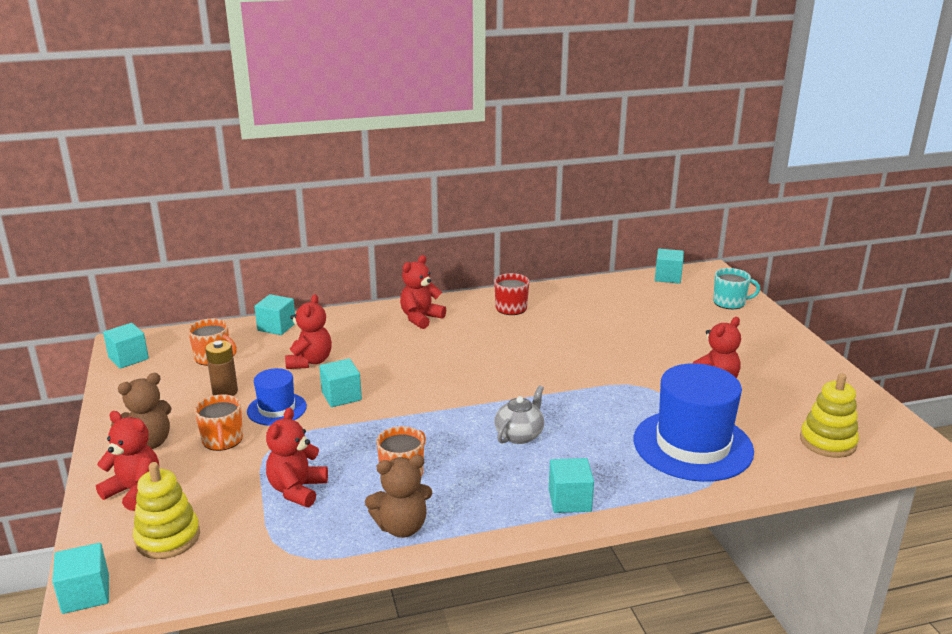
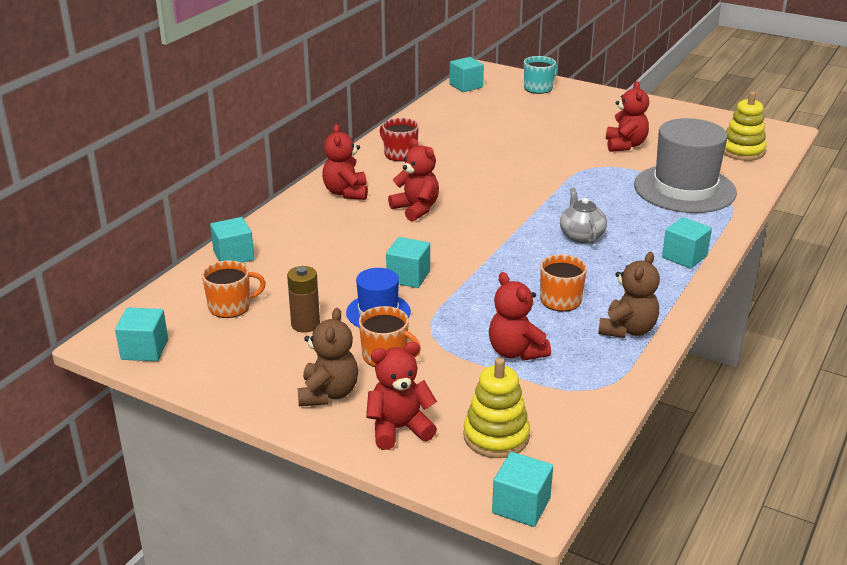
camera: 45 degrees left, 5 degrees up
(310, 361) = (326, 266): red teddy bear -> red teddy bear (416, 209)
(692, 445) = (684, 189): blue hat -> grey hat

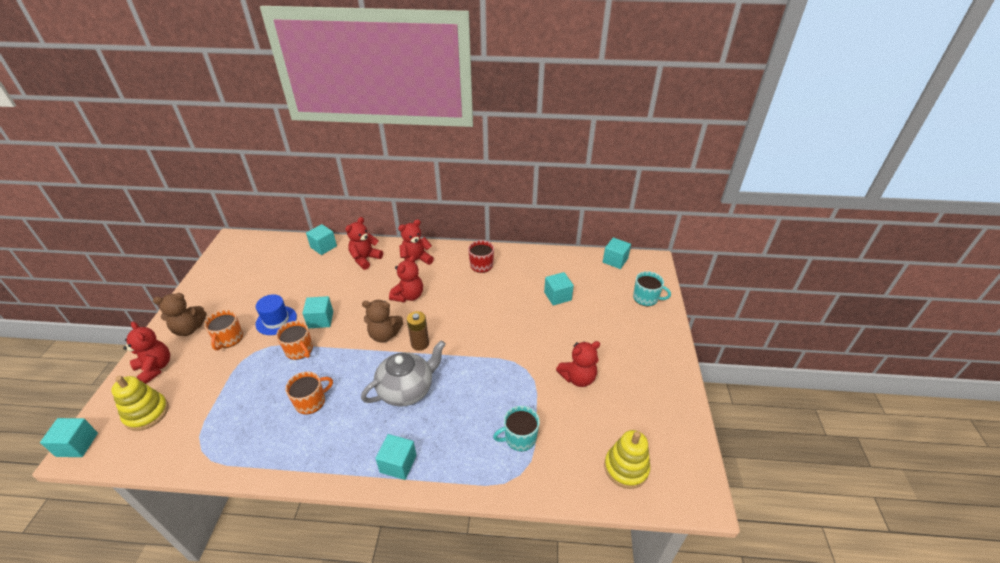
camera: 65 degrees right, 10 degrees up
(144, 349) = (225, 253): turquoise cube -> turquoise cube (557, 296)
(231, 306) = (270, 265): orange mug -> orange mug (299, 350)
(305, 324) = (257, 297): brown battery -> brown battery (420, 344)
(516, 352) = (241, 396): red teddy bear -> red teddy bear (365, 259)
(581, 236) = (407, 389): grey teapot -> grey teapot, size x1.57
(627, 330) = (278, 451): brown teddy bear -> brown teddy bear (384, 335)
(684, 189) = (519, 438): grey hat -> turquoise mug

